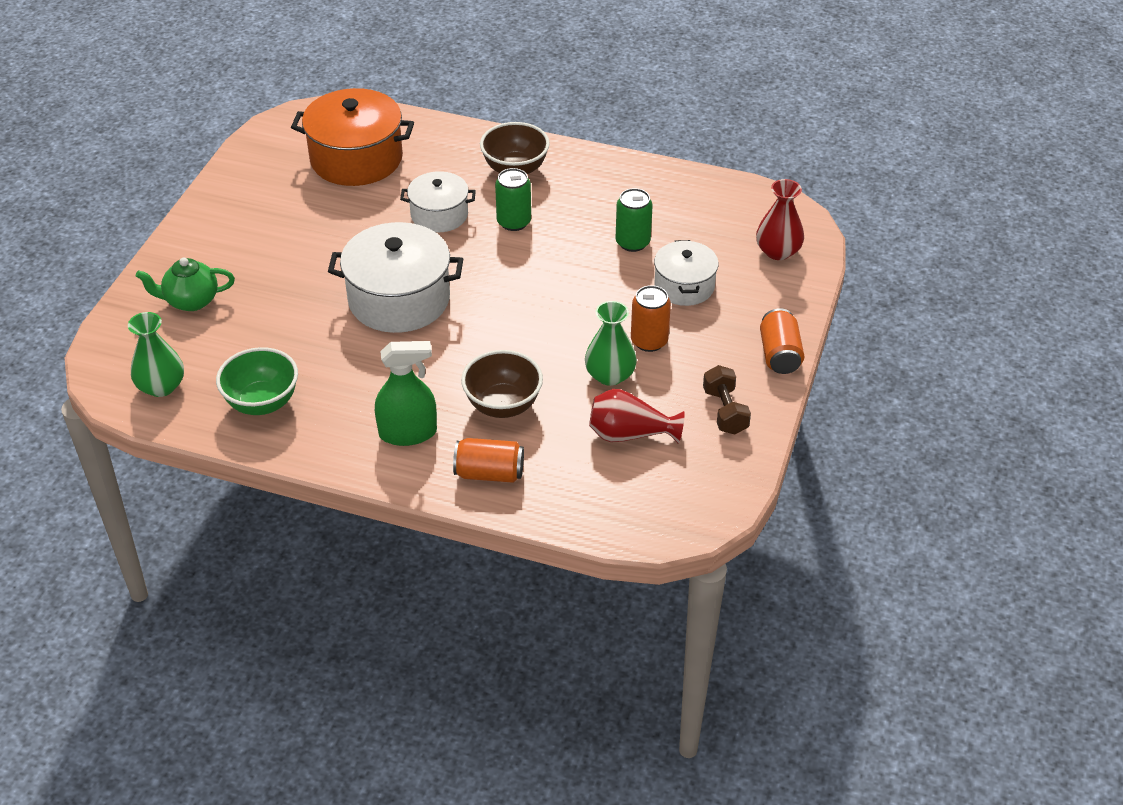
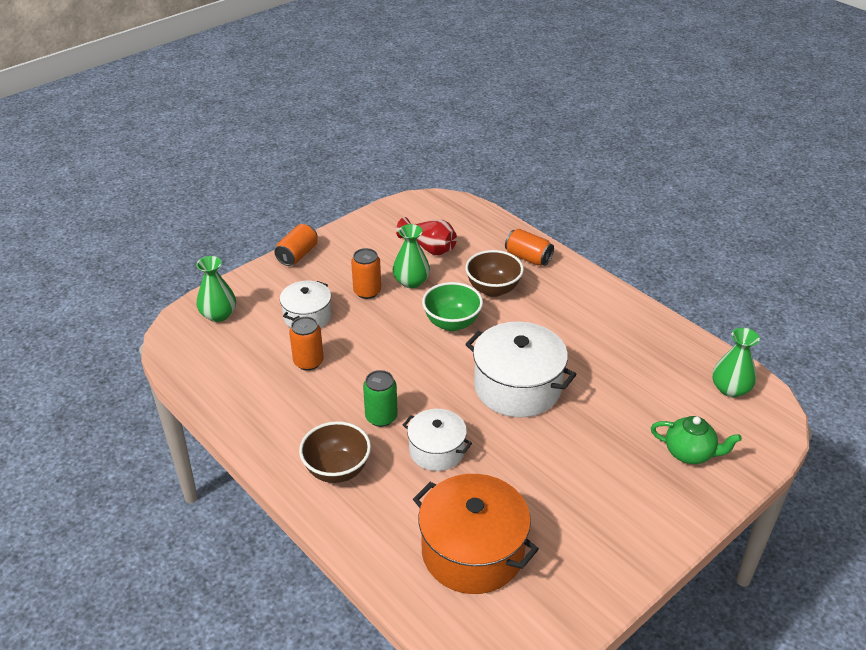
camera: 150 degrees left, 5 degrees down
(262, 403) = (656, 349): green bowl -> green bowl (452, 323)
(408, 433) = (564, 295): green spray bottle -> none
(632, 242) = (308, 362): green can -> orange can
(725, 411) = (363, 239): brown dumbbell -> none
(778, 251) = (218, 315): red vase -> green vase

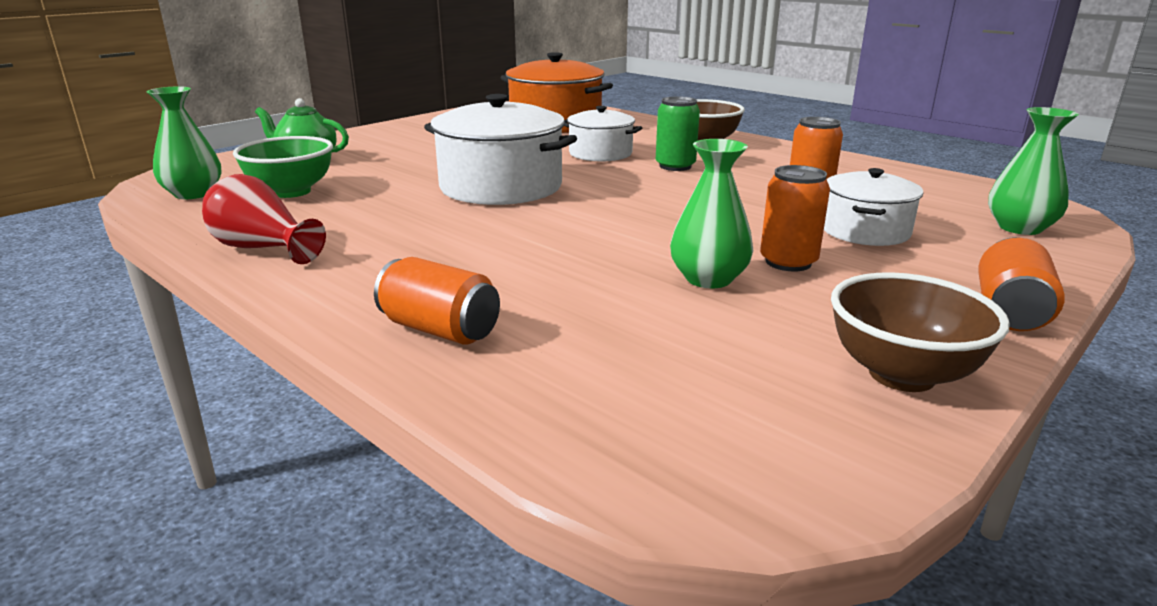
camera: 175 degrees right, 15 degrees down
(429, 247) = (698, 340): red vase -> red vase (263, 249)
(452, 323) = (606, 233): green bowl -> green bowl (291, 192)
(493, 289) = (531, 274): brown bowl -> brown bowl (901, 375)

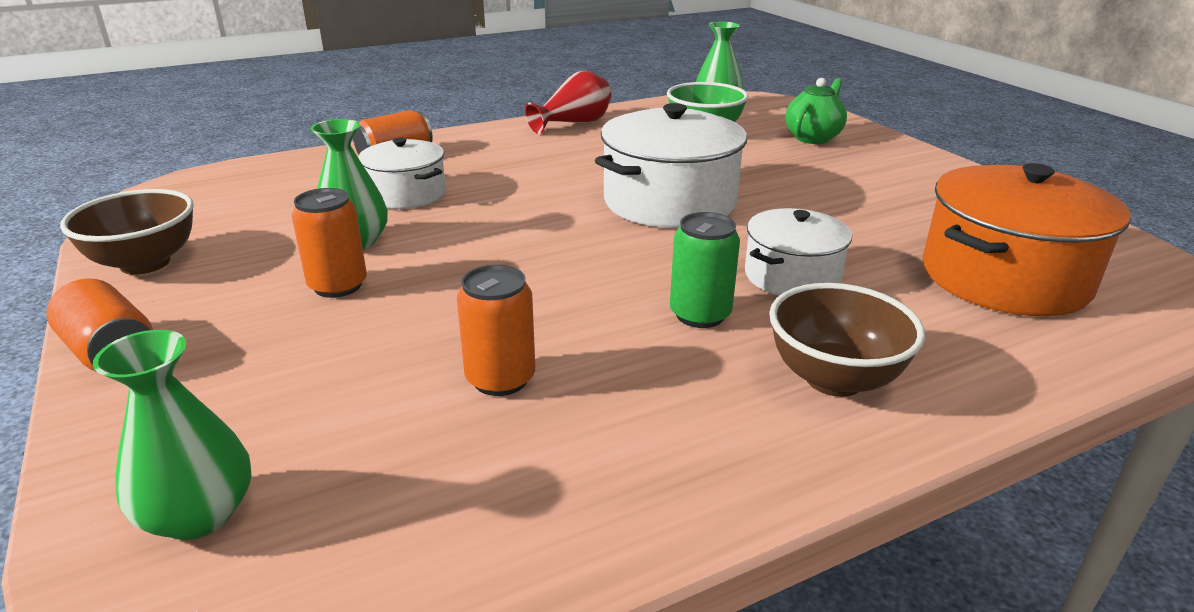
camera: 110 degrees right, 5 degrees up
(865, 231) = (348, 364): white pot -> white pot (406, 194)

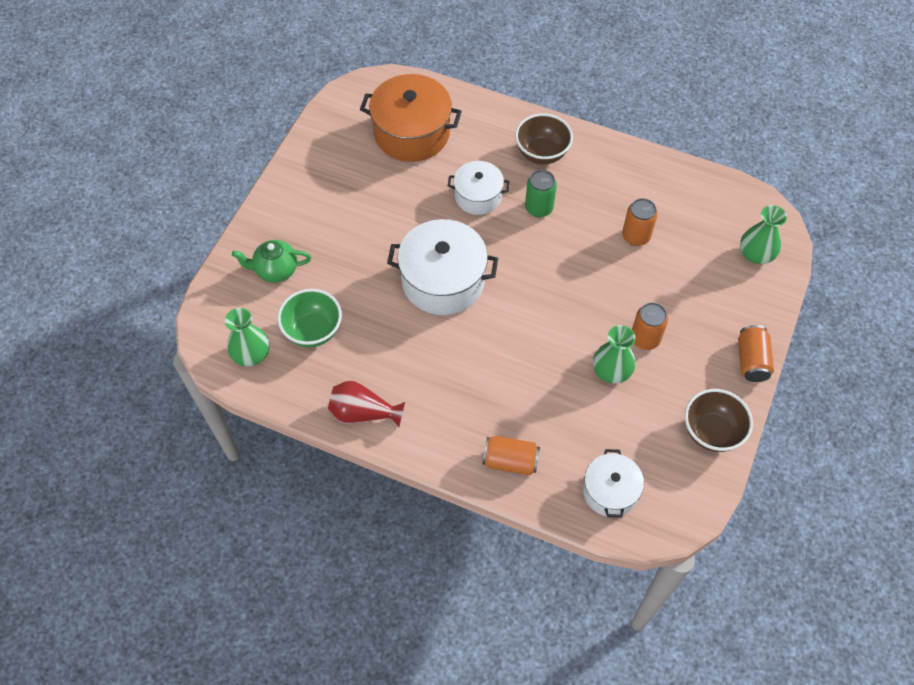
camera: 130 degrees left, 30 degrees up
(406, 194) = (548, 401): white pot -> white pot (610, 491)

